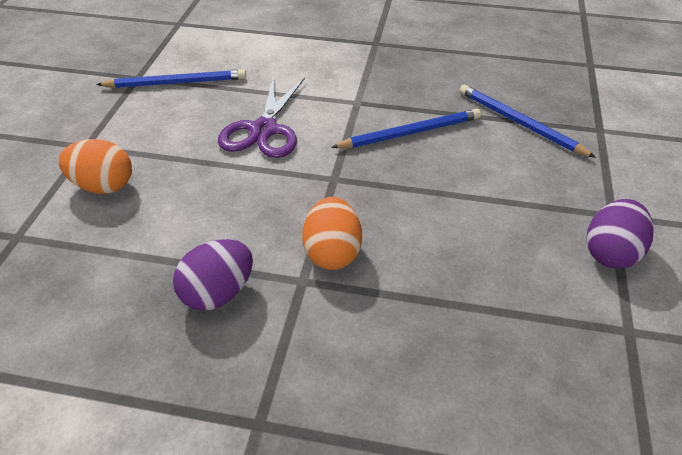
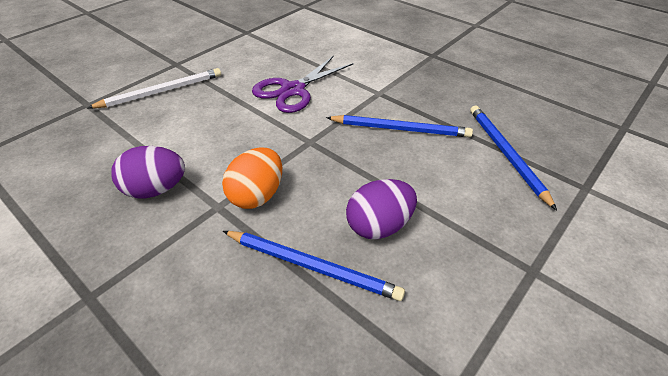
camera: 30 degrees right, 0 degrees up
(103, 186) = (161, 91): orange egg -> white pencil
(175, 83) = (266, 42): blue pencil -> blue pencil (311, 266)
(611, 253) = (500, 306): purple egg -> purple egg (379, 226)

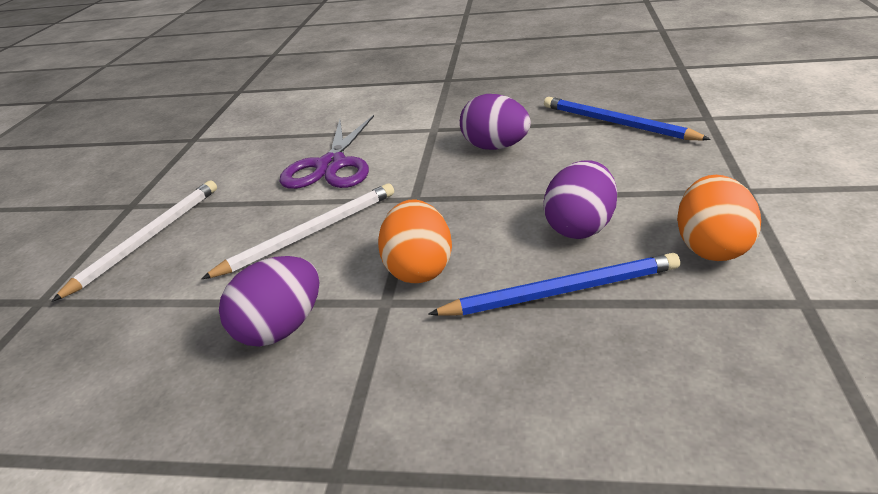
camera: 30 degrees left, 10 degrees down
(231, 134) = (309, 234): none -> white pencil
(400, 129) = (495, 147): blue pencil -> purple egg
(445, 300) = (711, 247): none -> orange egg

